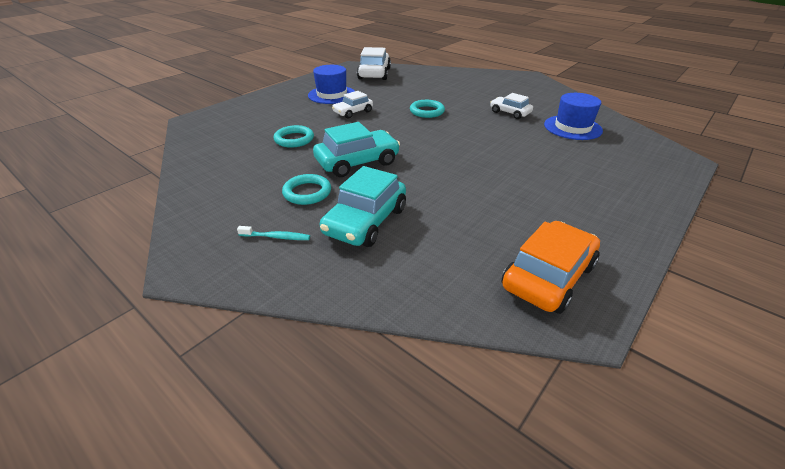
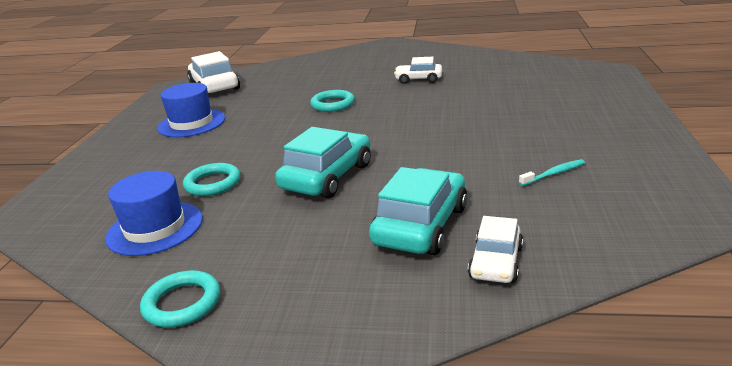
camera: 30 degrees left, 10 degrees down
(276, 237) = (344, 285): turquoise toothbrush -> turquoise toothbrush (553, 174)
(307, 192) = (313, 228): turquoise ring -> turquoise ring (182, 303)
(353, 112) = (247, 132): white car -> white car (496, 262)
(365, 221) = (420, 225): turquoise car -> turquoise car turned 150 degrees counterclockwise
(548, 276) = (640, 195): orange car -> none
(572, 127) = (492, 74): blue hat -> blue hat (155, 228)

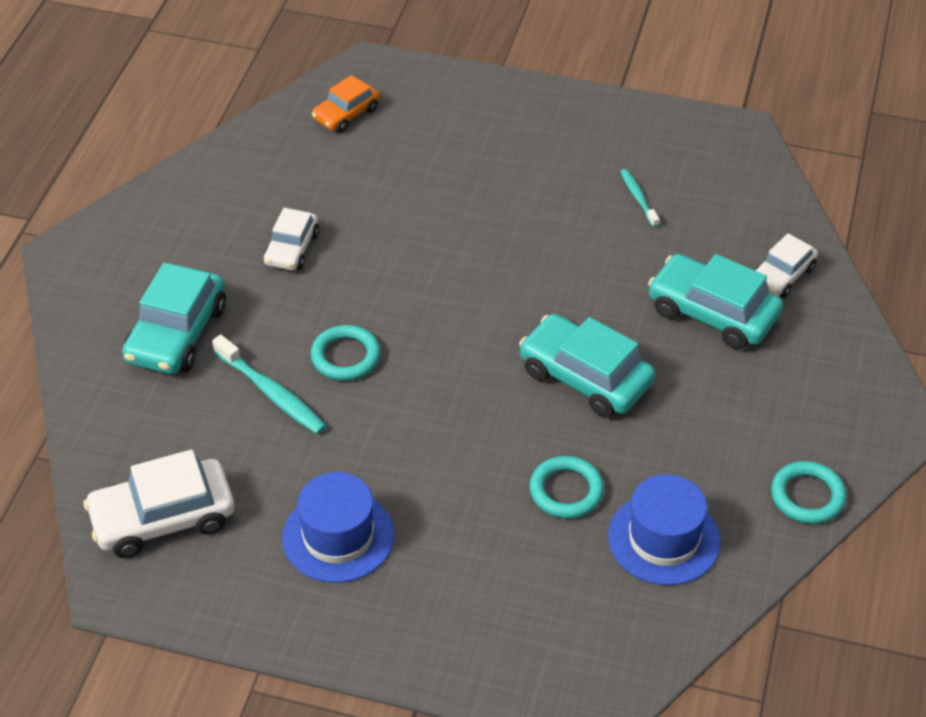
camera: 85 degrees left, 20 degrees up
(301, 93) = (271, 392): none -> turquoise toothbrush
(341, 69) = (177, 334): none -> turquoise car
(496, 262) = (782, 275): white car -> white car turned 105 degrees clockwise
(553, 72) = (346, 114): none -> orange car

